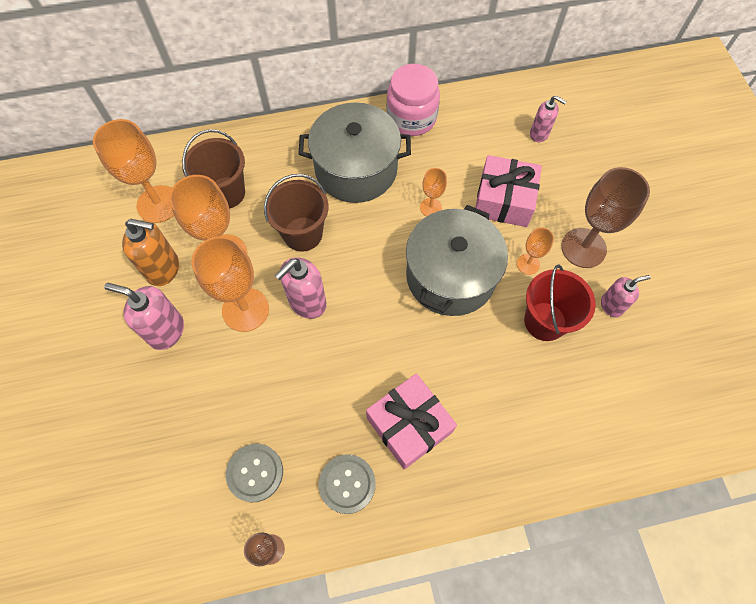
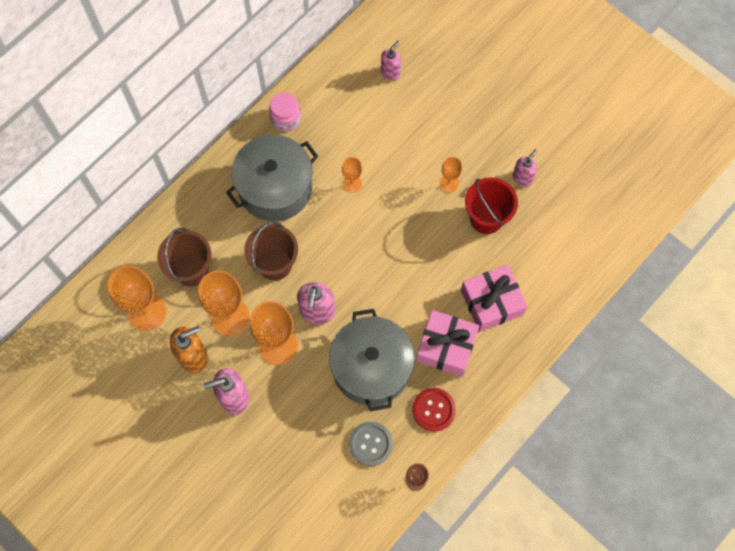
camera: 35 degrees left, 5 degrees up
(347, 484) = (433, 410): grey button -> red button
(411, 118) = (285, 118): pink jar -> pink jar, size x0.66
(450, 276) = (402, 227): grey pot -> grey pot (371, 367)
(504, 200) = (400, 144): pink gift -> pink gift (491, 302)
(539, 134) = (390, 72): pink soap dispenser -> pink soap dispenser turned 45 degrees counterclockwise
(583, 248) = (478, 146): brown goblet -> none

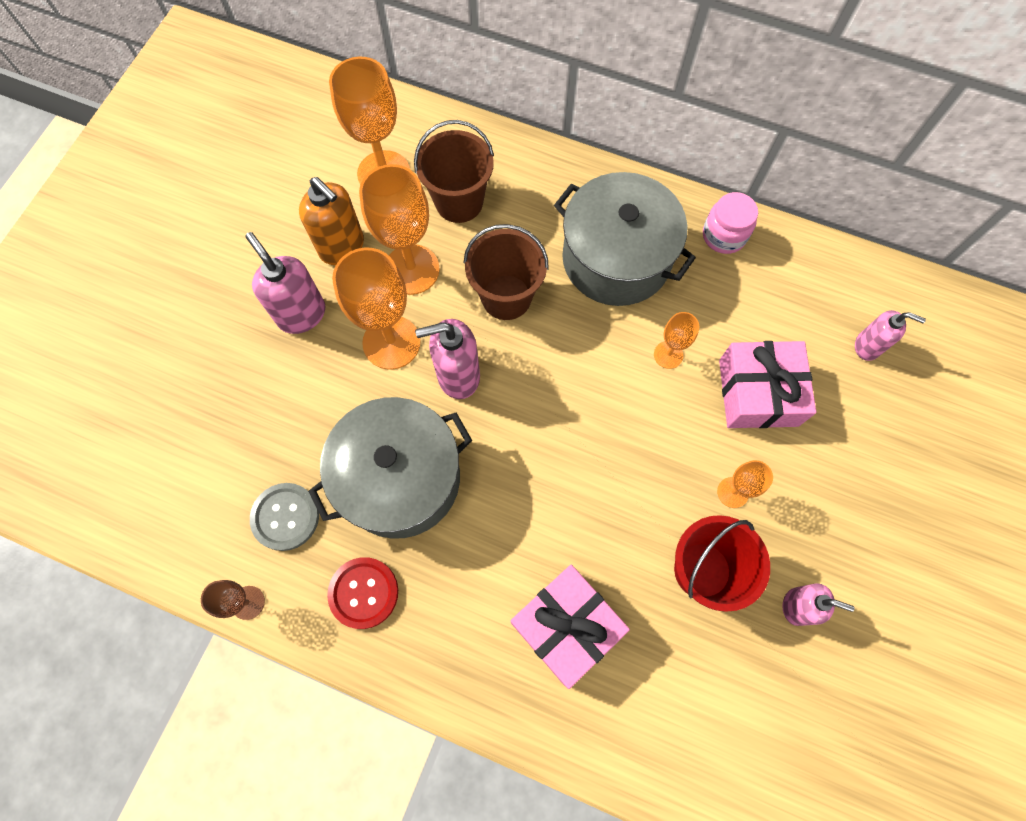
camera: 70 degrees right, 0 degrees up
(446, 347) = (468, 578): pink gift -> pink gift (758, 392)

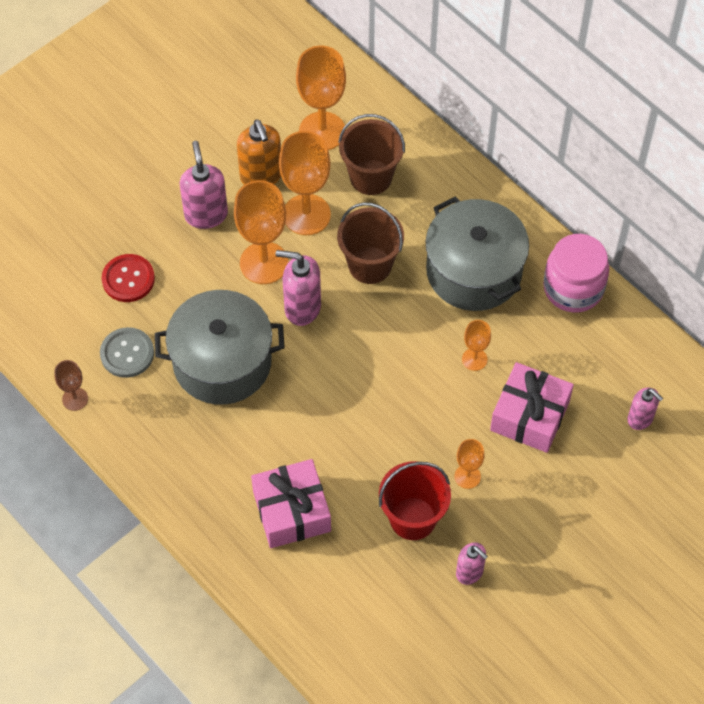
camera: 25 degrees right, 10 degrees down
(363, 593) = (158, 427): red button -> red button (128, 279)
(724, 235) = (573, 288): pink jar -> pink jar, size x1.51

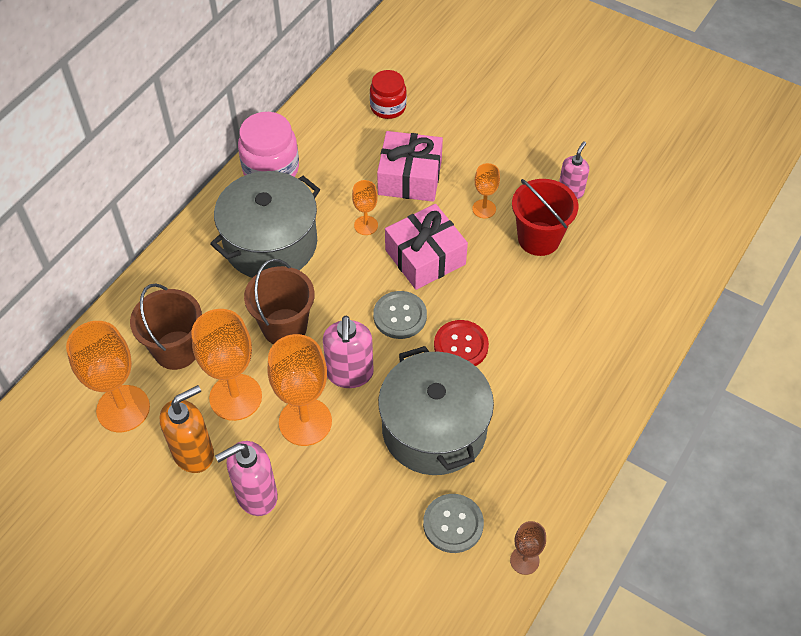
camera: 105 degrees left, 5 degrees down
(128, 279) = (360, 552): red button -> red button (461, 346)
(291, 511) = (569, 329): pink gift -> pink gift (425, 257)
(353, 364) = (400, 316): none -> grey button
(640, 419) = (388, 107): pink soap dispenser -> red jar

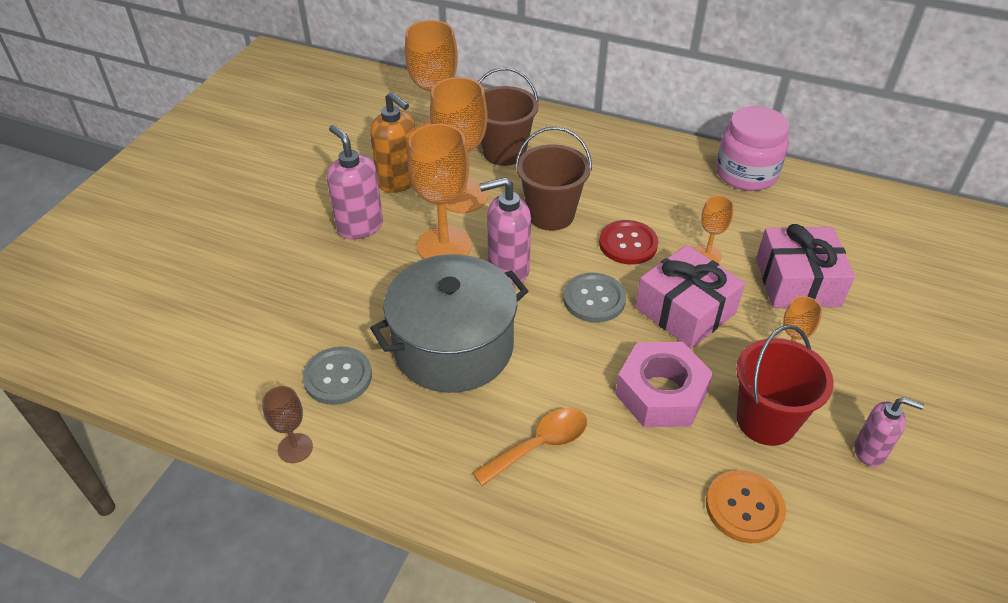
camera: 80 degrees right, 10 degrees down
(270, 243) = (650, 189): grey pot -> none
(388, 107) = (895, 249): red jar -> none
(461, 346) = (570, 358): red button -> red button (628, 244)
(505, 294) = (661, 393): none -> pink nut
(543, 382) = (539, 445): none -> orange spoon
(607, 272) = (744, 508): none -> orange button

